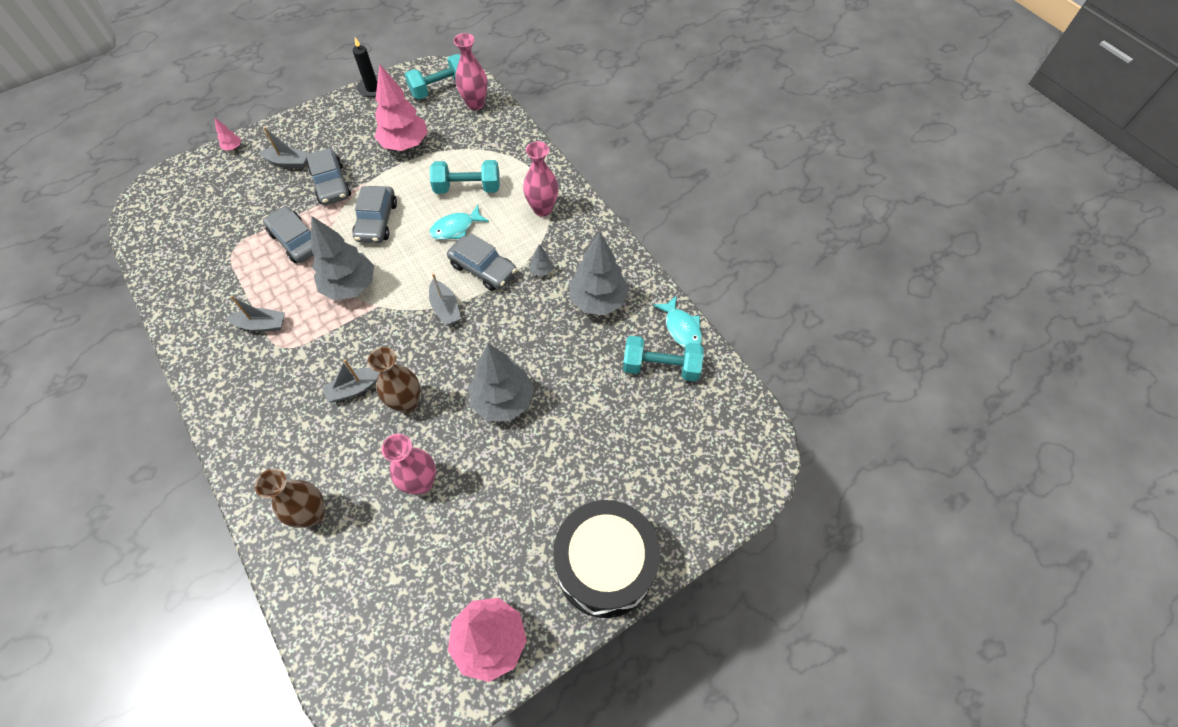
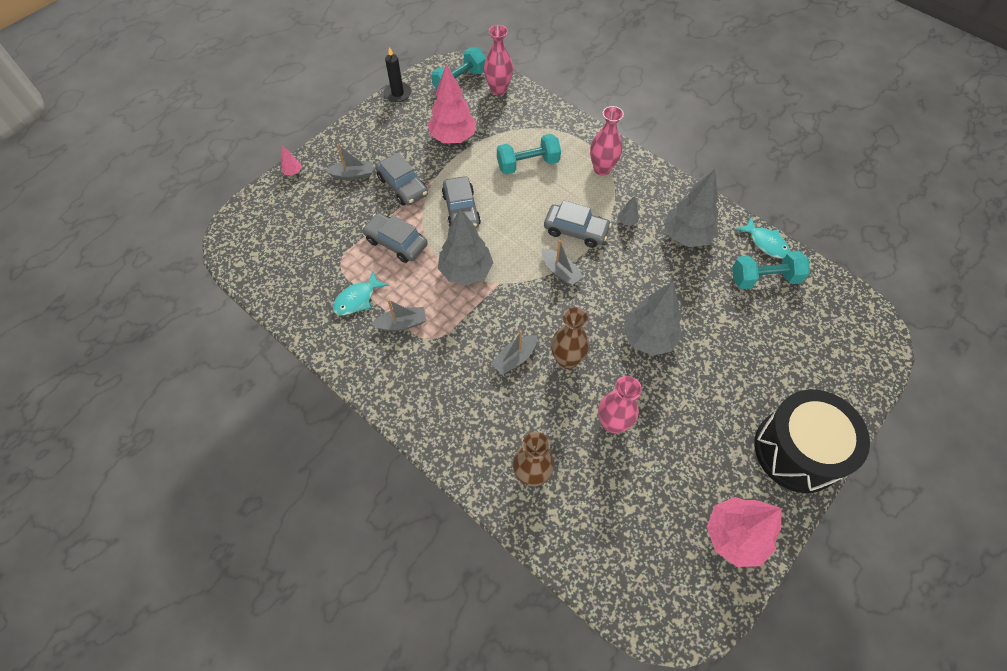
camera: 15 degrees left, 0 degrees up
(456, 228) = (535, 201): turquoise fish -> turquoise fish (357, 299)

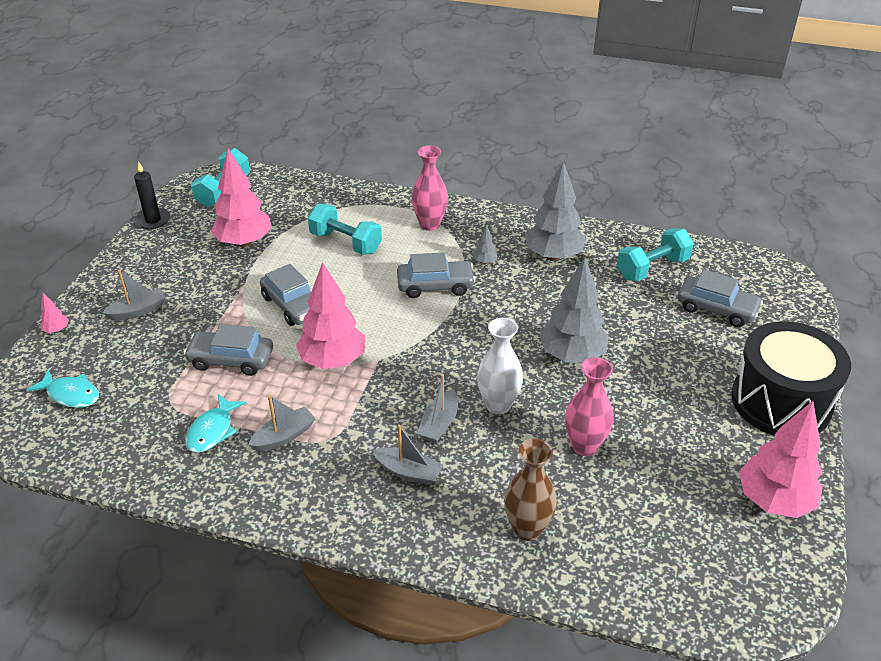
camera: 25 degrees left, 20 degrees down
(403, 186) = (208, 303): grey car -> grey car (717, 309)
(466, 272) = (333, 361): grey tree -> pink tree
(498, 89) = (272, 187): pink vase -> none
(528, 164) = (345, 242): turquoise dumbbell -> turquoise dumbbell turned 75 degrees clockwise
(560, 271) = (440, 327): grey boat -> grey boat (408, 472)
(567, 359) = (498, 405): brown vase -> white vase
(765, 243) = (634, 239): turquoise fish -> turquoise fish (71, 394)

